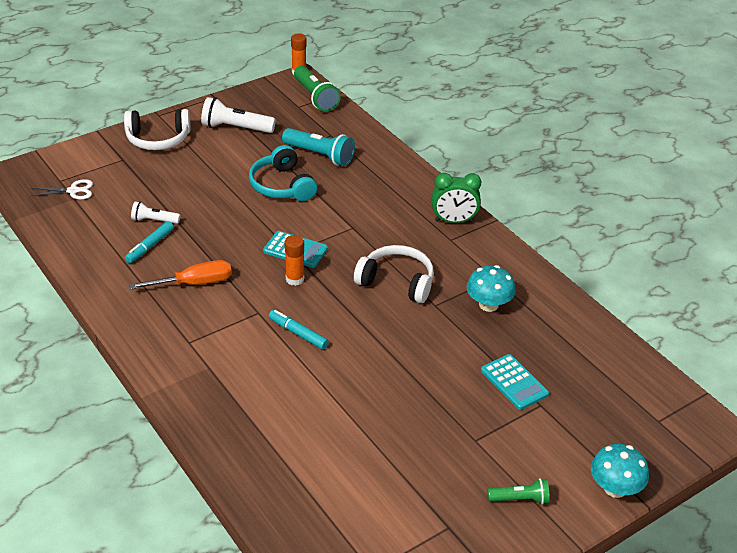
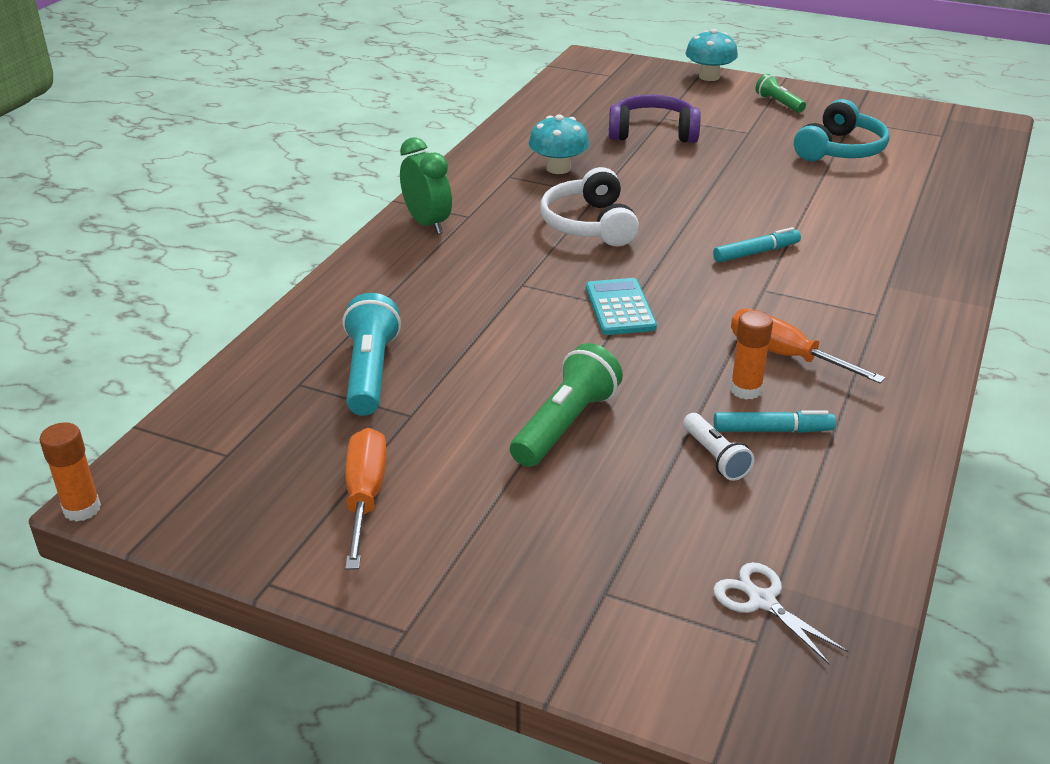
camera: 120 degrees left, 5 degrees down
(158, 139) = (492, 582): white headphones -> none
(235, 128) = (365, 497): white flashlight -> orange screwdriver
(282, 185) = (489, 375): turquoise headphones -> turquoise headphones (840, 149)
(295, 279) = (674, 287): orange glue stick -> orange glue stick (746, 390)
(298, 333) = (756, 253): turquoise marker -> turquoise marker turned 120 degrees counterclockwise
(315, 97) = (176, 448): green flashlight -> green flashlight (565, 424)
(514, 382) = (652, 133): turquoise calculator -> purple headphones

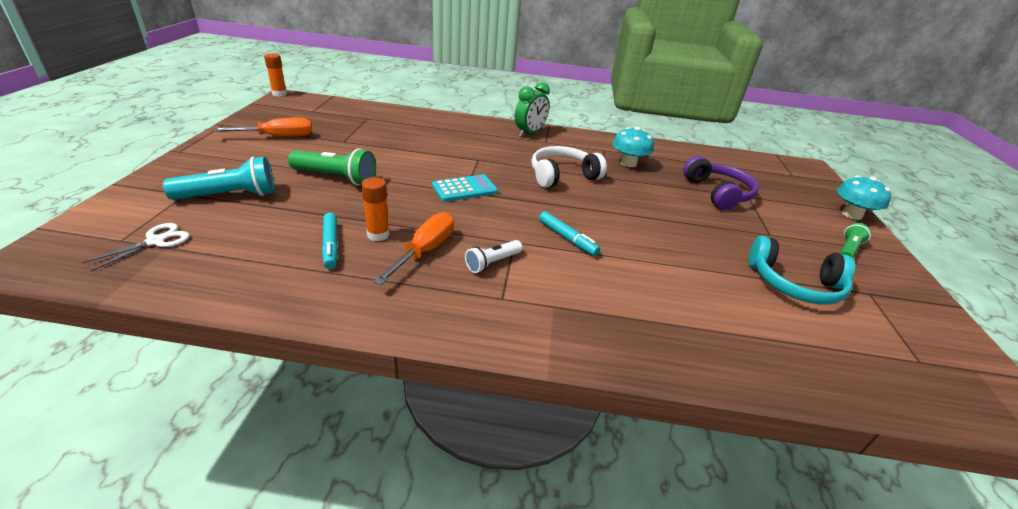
camera: 70 degrees right, 0 degrees up
(370, 372) = (379, 130): turquoise flashlight -> turquoise flashlight (230, 195)
(715, 457) = (301, 224): white flashlight -> white flashlight (492, 263)

